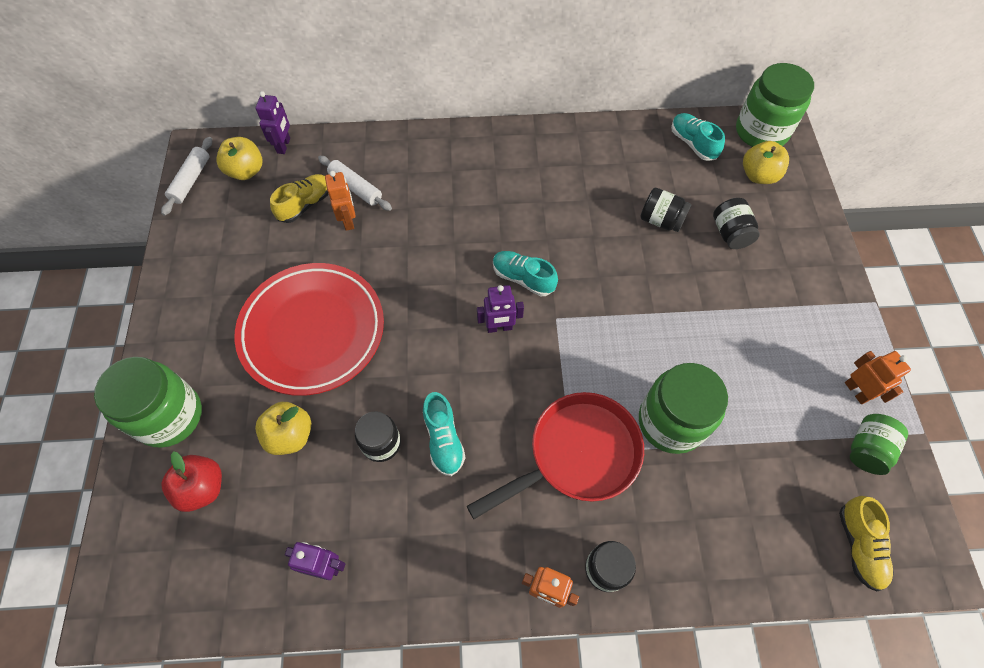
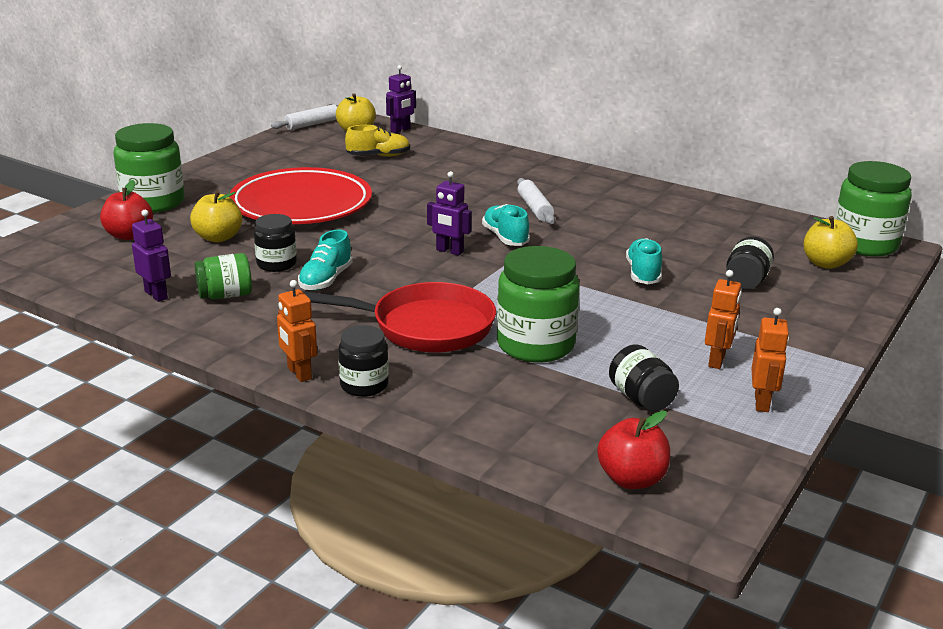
camera: 35 degrees right, 35 degrees down
(348, 220) = (400, 171): orange robot -> orange robot (717, 361)
(356, 188) = (428, 161): white rolling pin -> white rolling pin (535, 208)
(661, 220) = (681, 253): black jar -> black jar (641, 398)
(693, 143) = (776, 229): turquoise shoe -> turquoise shoe (643, 273)
(859, 546) = (631, 479): yellow shoe -> red apple
(867, 449) = (724, 436): green jar -> green jar (225, 295)

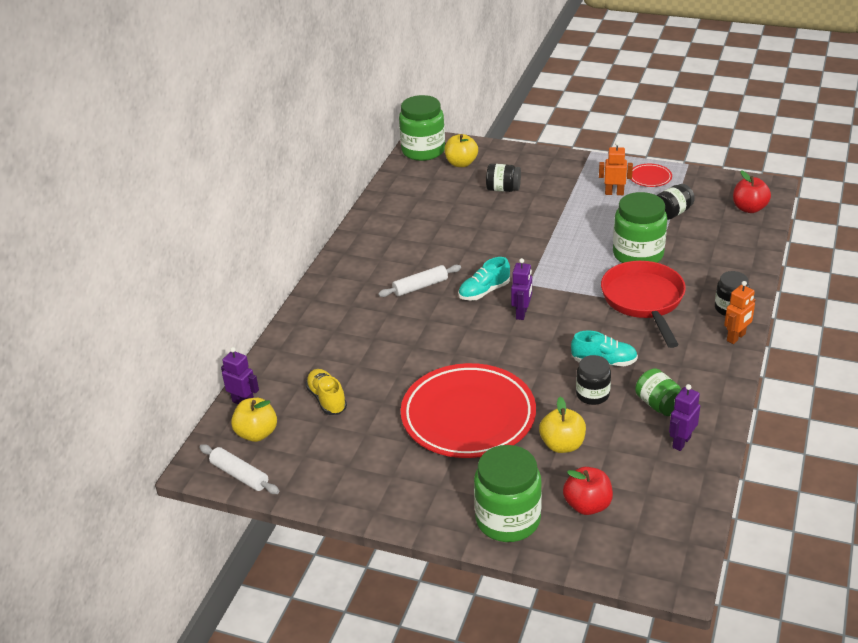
camera: 100 degrees left, 10 degrees up
(643, 273) = (513, 227): turquoise shoe -> none
(762, 403) = (650, 178): orange robot -> red plate

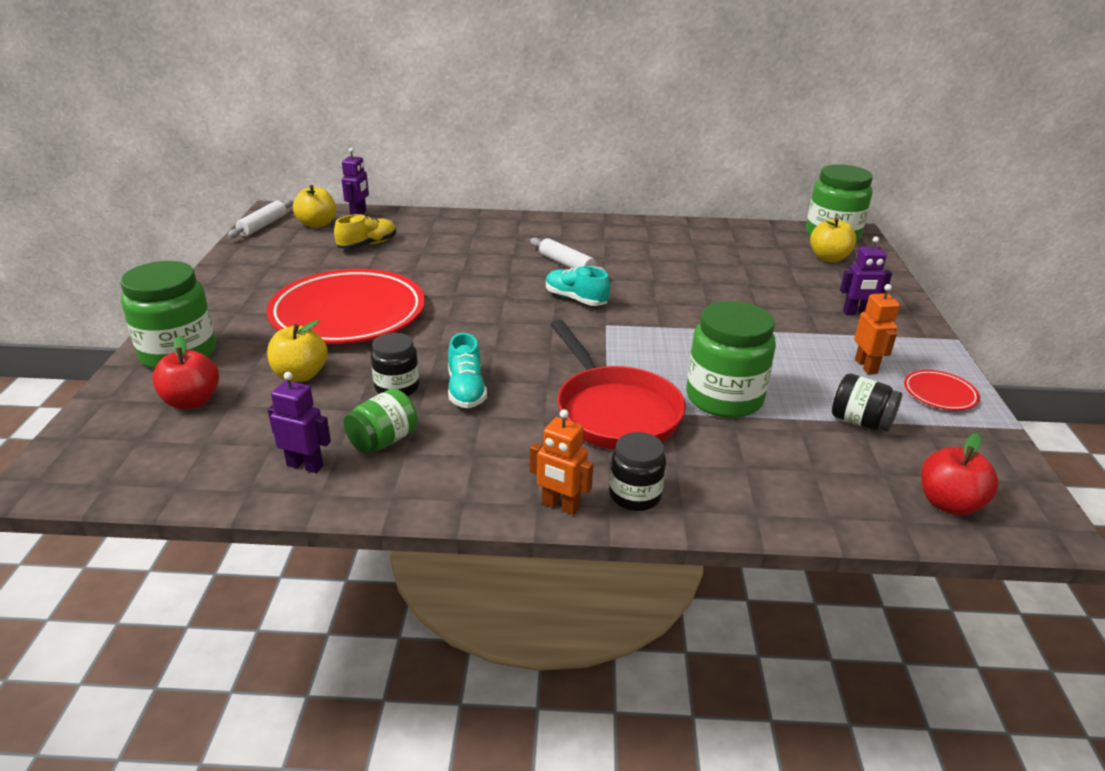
camera: 70 degrees right, 5 degrees down
(503, 189) = (798, 288): black jar -> none
(522, 313) = (544, 326): purple robot -> purple robot (856, 313)
(644, 301) = (614, 412): red pan -> red pan turned 90 degrees clockwise

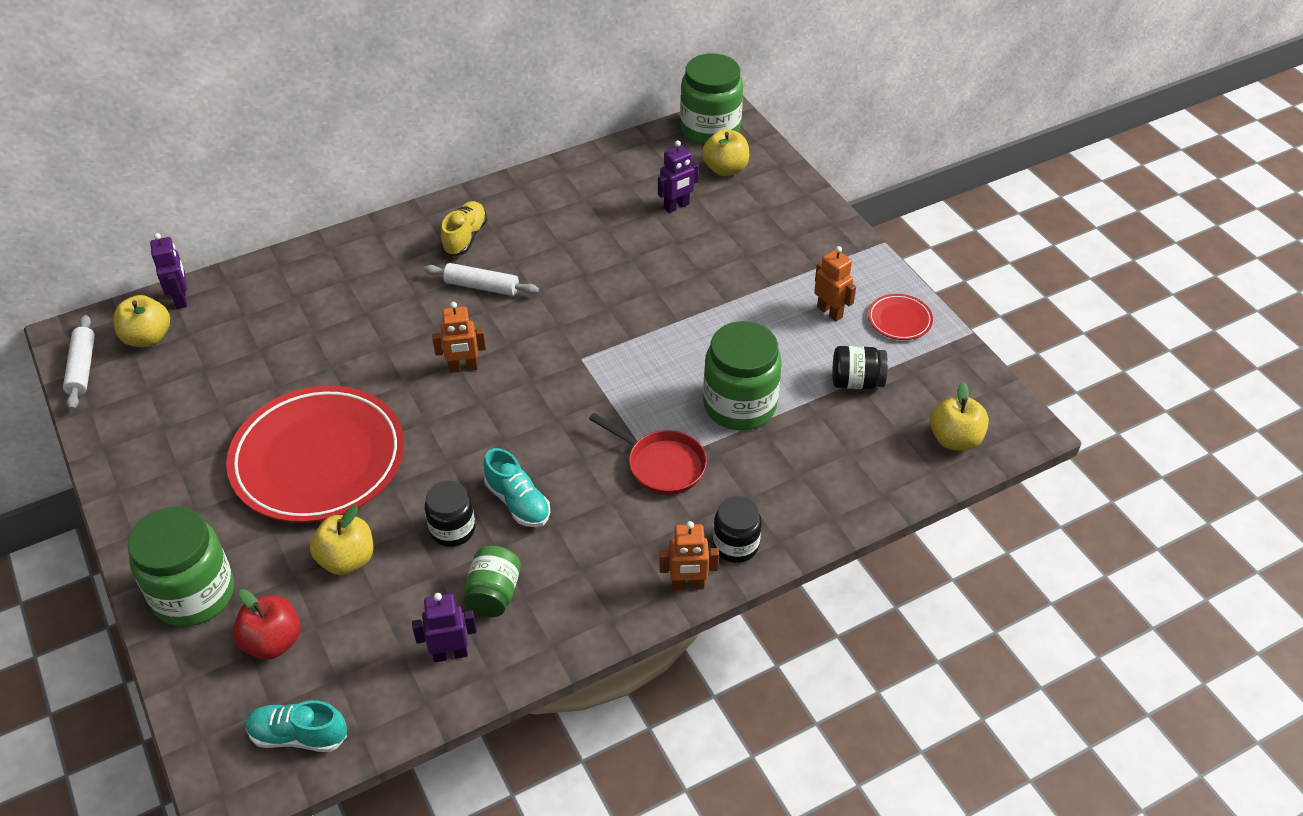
camera: 30 degrees left, 15 degrees up
(367, 245) = (241, 347): yellow shoe -> yellow shoe (465, 237)
(507, 301) = (463, 368): none -> orange robot
(576, 299) = (528, 335): turquoise shoe -> turquoise shoe (298, 735)
(614, 412) = (661, 465): red pan -> red pan, size x0.65
(856, 313) = (789, 243): purple robot -> purple robot (676, 206)
(948, 504) = (954, 439): red apple -> yellow apple

